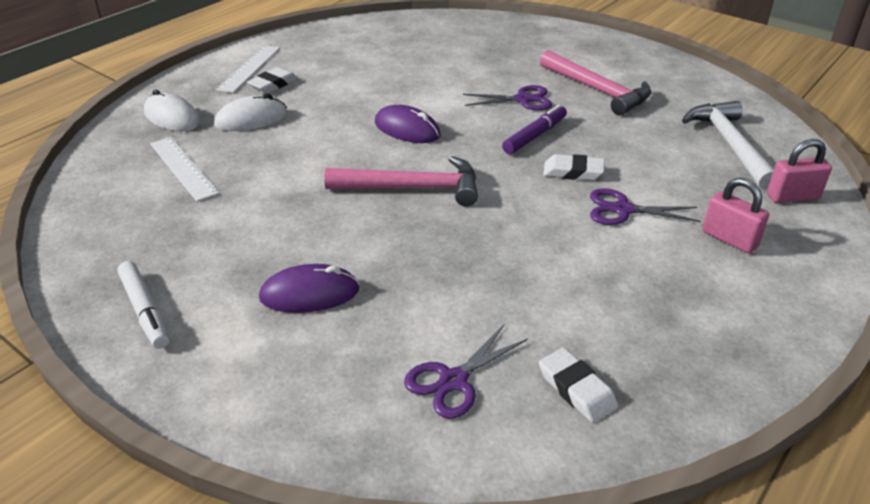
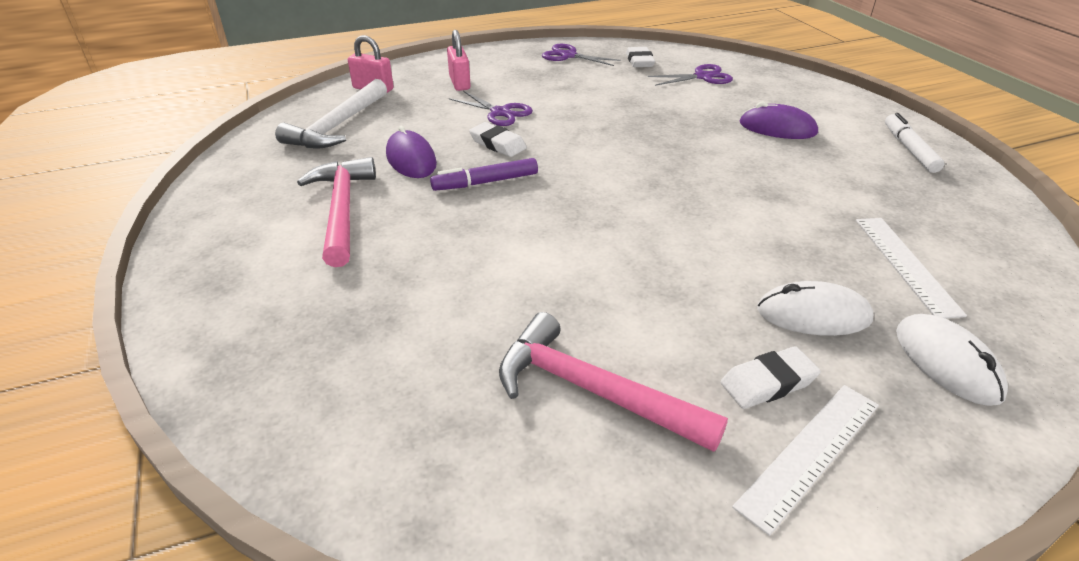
camera: 150 degrees left, 0 degrees up
(407, 129) = (611, 231): purple mouse -> purple mouse (411, 159)
(413, 188) = (652, 171): pink hammer -> pink hammer (592, 390)
(523, 100) = (439, 226): purple scissors -> purple scissors (568, 56)

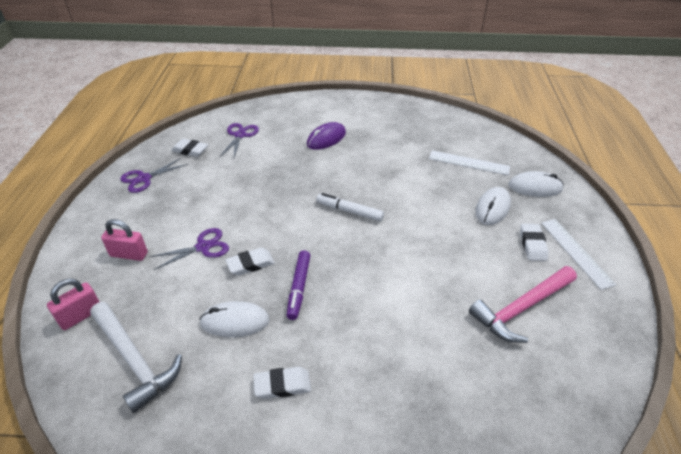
camera: 65 degrees left, 5 degrees up
(342, 210) = (282, 385): pink hammer -> white eraser
(411, 159) = (235, 321): purple mouse -> white mouse
(909, 149) = (379, 110): white marker -> white marker (350, 211)

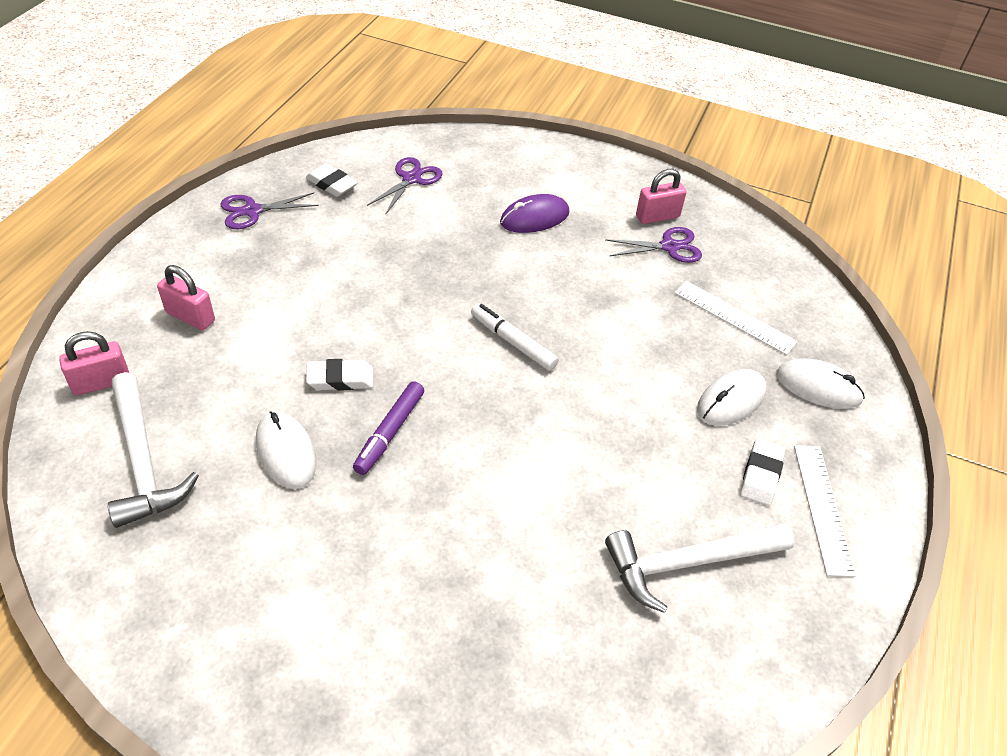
camera: 15 degrees right, 5 degrees up
(203, 247) = (289, 335): purple scissors -> purple scissors (669, 247)
(235, 321) = (286, 452): white mouse -> white mouse turned 45 degrees clockwise
(282, 385) = (309, 556): white eraser -> none
(397, 121) = (657, 217): none -> pink padlock
(521, 308) = (687, 563): pink hammer -> white hammer

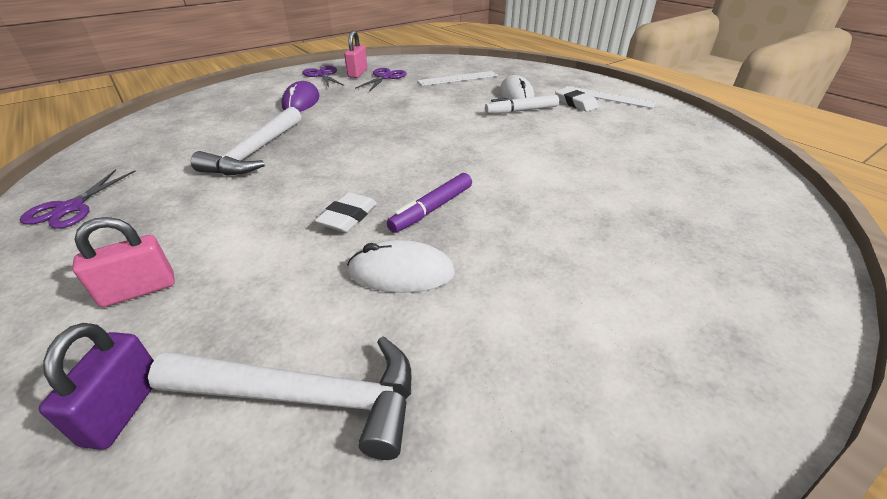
camera: 55 degrees left, 10 degrees down
(101, 382) = (124, 408): pink padlock -> purple padlock
(331, 184) = (123, 160): white eraser -> none
(390, 432) = (432, 209): purple marker -> purple marker turned 75 degrees clockwise
(411, 179) = (186, 128): purple scissors -> purple scissors (322, 75)
(513, 343) = (401, 138): white marker -> white marker (522, 111)
(687, 563) = (627, 138): white hammer -> white hammer (255, 152)
(818, 387) = (526, 76): white mouse -> none

